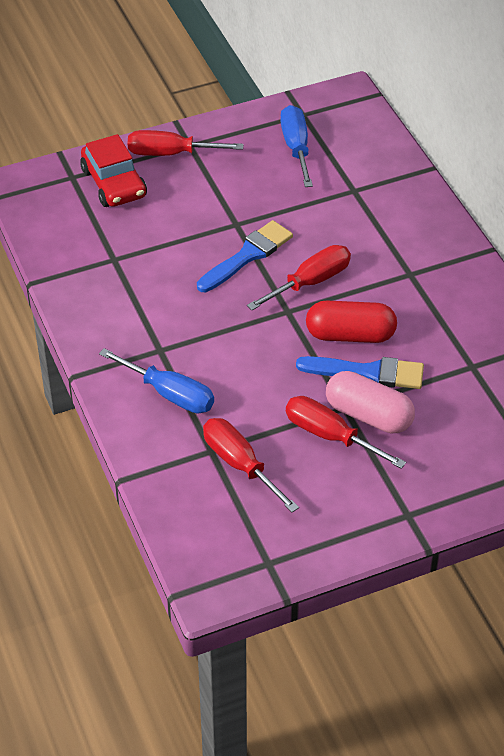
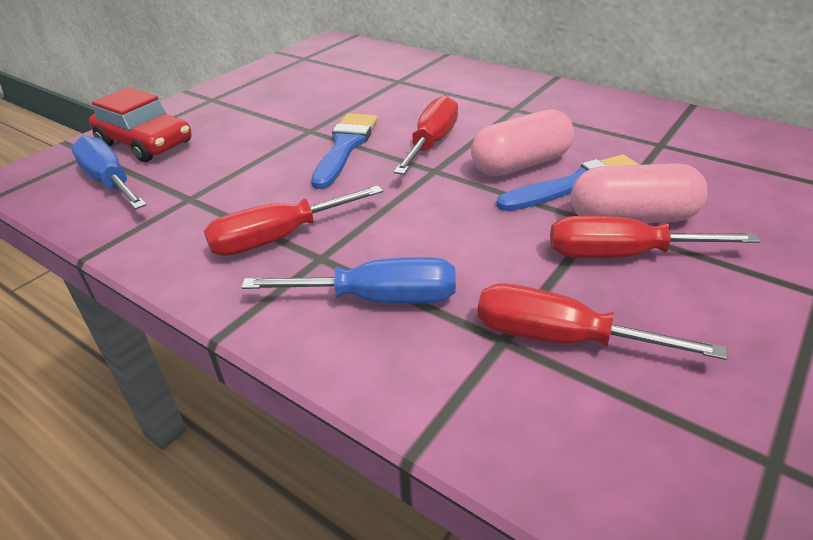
camera: 30 degrees left, 10 degrees down
(170, 153) = (195, 109): red screwdriver -> red screwdriver (279, 238)
(296, 147) = (318, 74): blue screwdriver -> blue screwdriver (110, 182)
(350, 335) = (521, 164): red capsule -> pink capsule

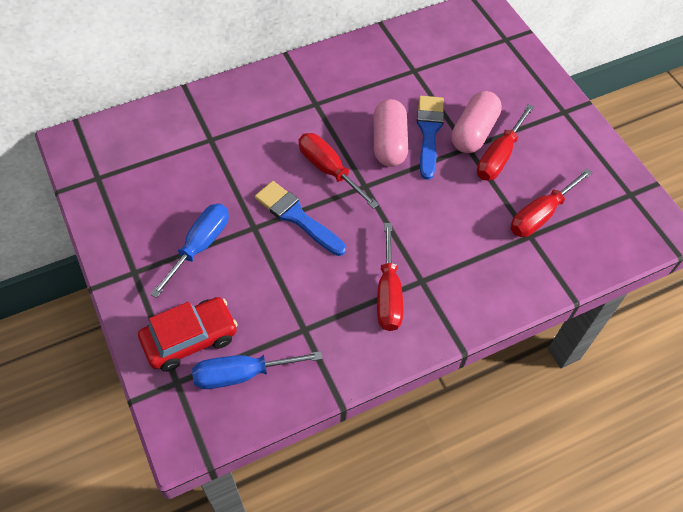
camera: 65 degrees left, 20 degrees up
(378, 299) = (473, 269): blue screwdriver -> blue screwdriver (200, 246)

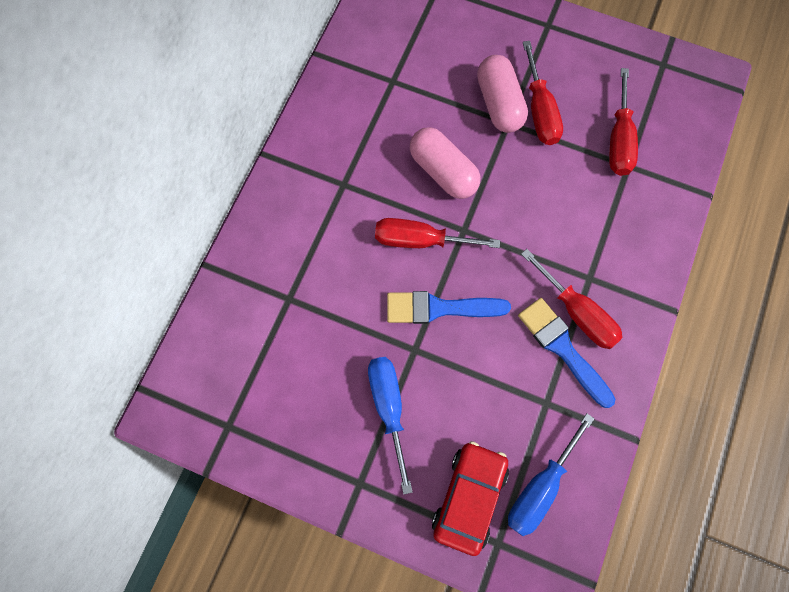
camera: 40 degrees left, 15 degrees up
(429, 132) = (464, 133): blue brush -> blue brush (562, 348)

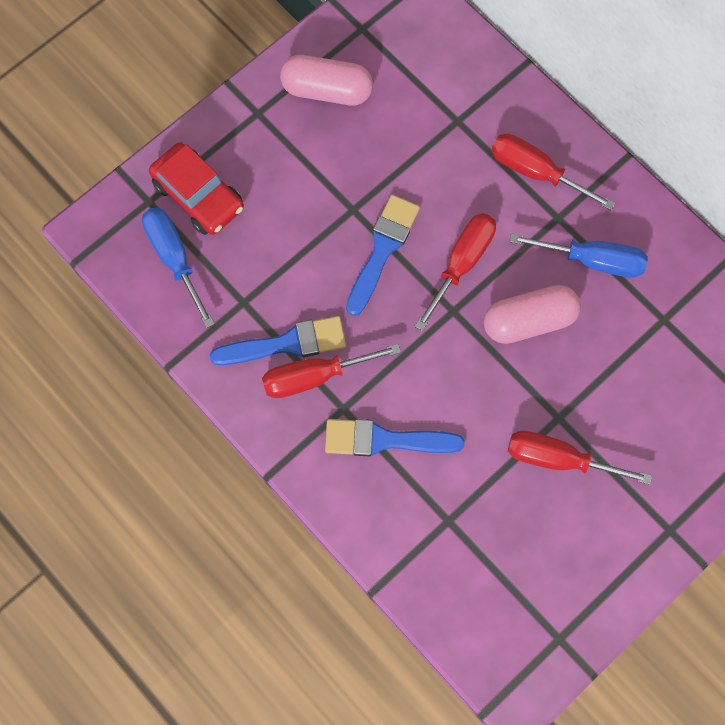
camera: 115 degrees right, 0 degrees up
(389, 408) = (310, 164): blue screwdriver -> blue screwdriver (592, 260)
(499, 104) = (586, 419): pink capsule -> pink capsule (327, 90)
(596, 236) = (384, 440): none -> blue brush
(619, 139) = (484, 527): red screwdriver -> red screwdriver (535, 172)

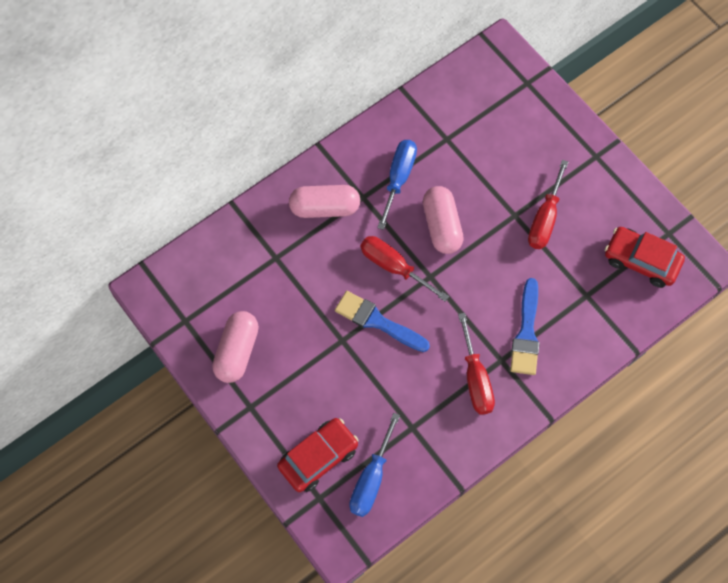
camera: 85 degrees left, 5 degrees down
(174, 258) = (371, 479): blue screwdriver -> blue screwdriver turned 45 degrees counterclockwise
(286, 343) = (448, 397): blue brush -> none
(510, 598) = (641, 261): none -> red car
(535, 172) = (325, 208): red screwdriver -> pink capsule

